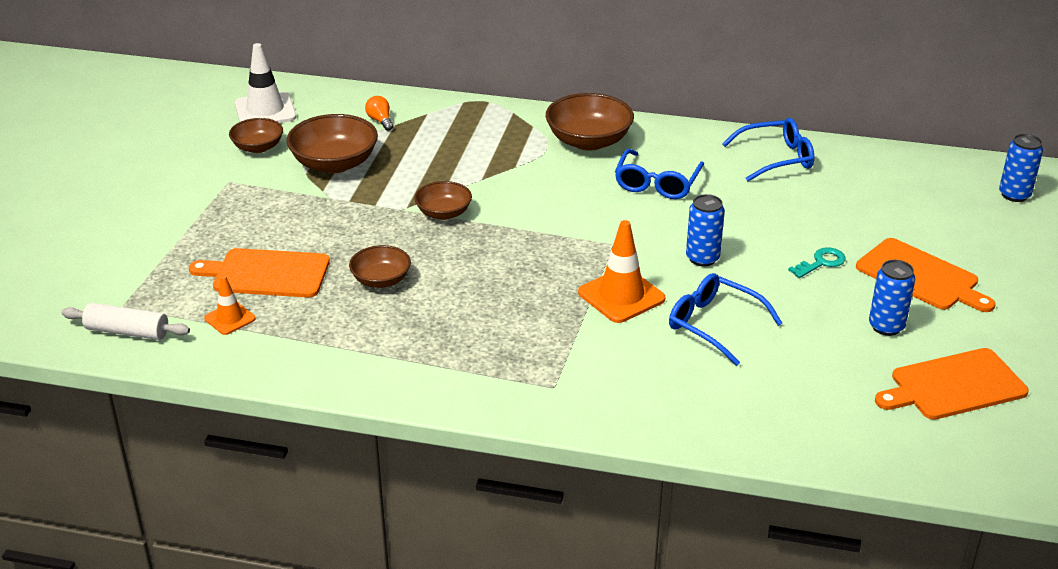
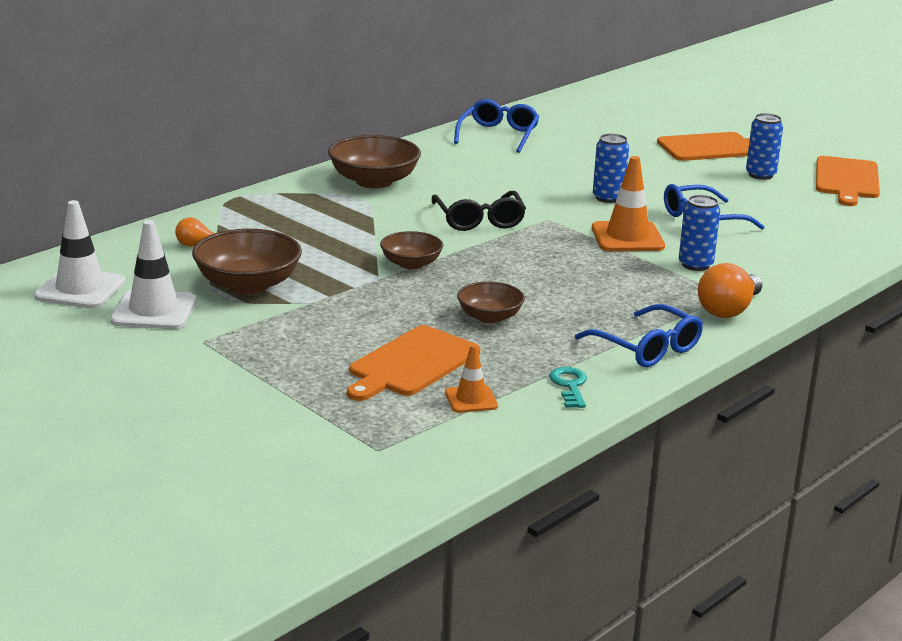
camera: 60 degrees left, 10 degrees down
(127, 331) = (432, 457): white rolling pin -> none
(258, 147) = (154, 311): brown bowl -> white traffic cone
(520, 396) = (728, 310): none -> orange light bulb
(569, 212) = (479, 220): none -> black glasses
(657, 183) = (478, 179): blue glasses -> blue glasses (646, 348)
(821, 262) = (660, 167): turquoise key -> turquoise key (569, 386)
(1014, 195) = (643, 94): blue can -> blue can (695, 265)

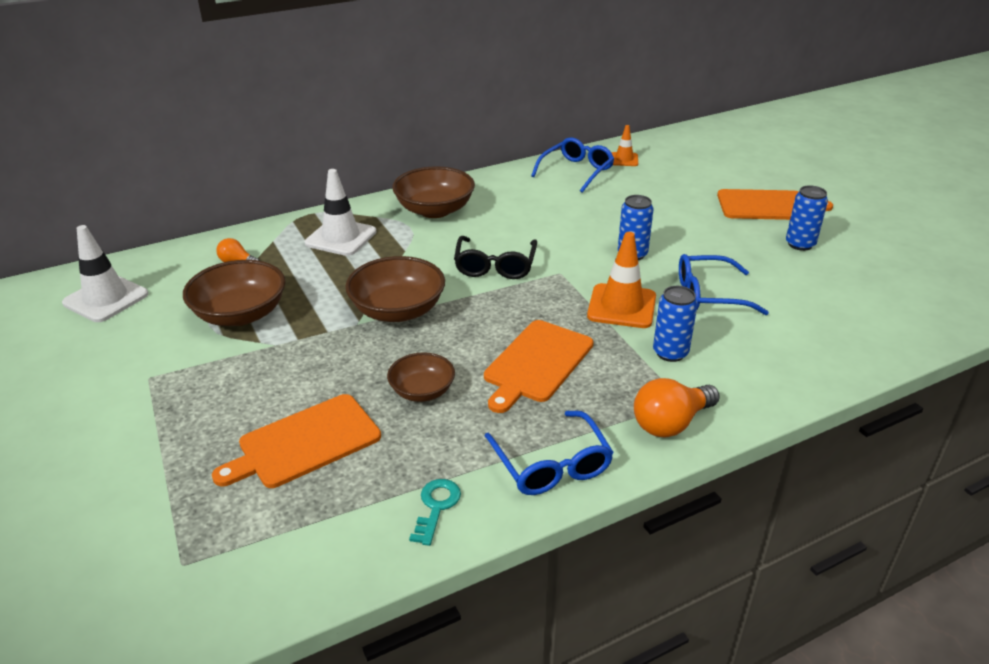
camera: 20 degrees right, 10 degrees up
(154, 311) = (140, 333): white traffic cone -> white traffic cone (341, 237)
(411, 264) = (398, 310): brown bowl -> brown bowl, size x1.65
(471, 399) = (324, 507): orange traffic cone -> orange traffic cone (624, 159)
(847, 180) = (889, 261): orange cutting board -> orange cutting board (536, 363)

